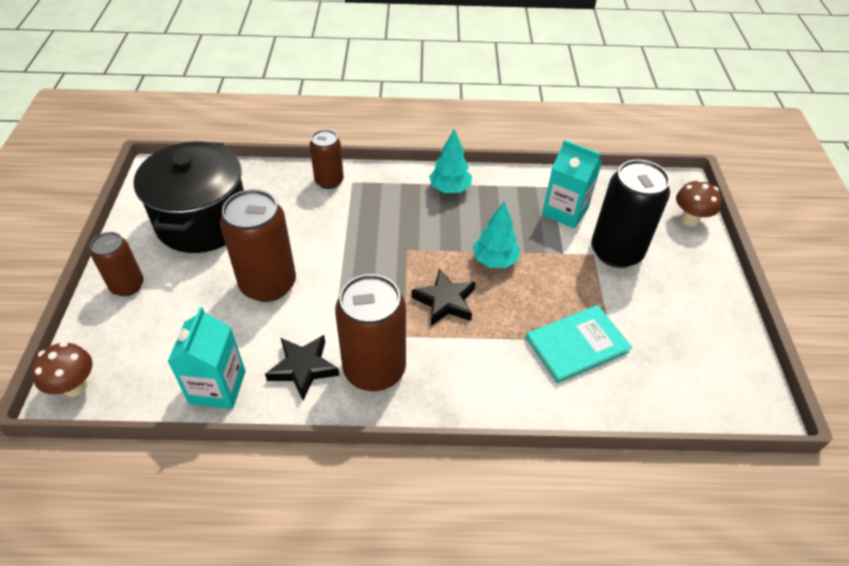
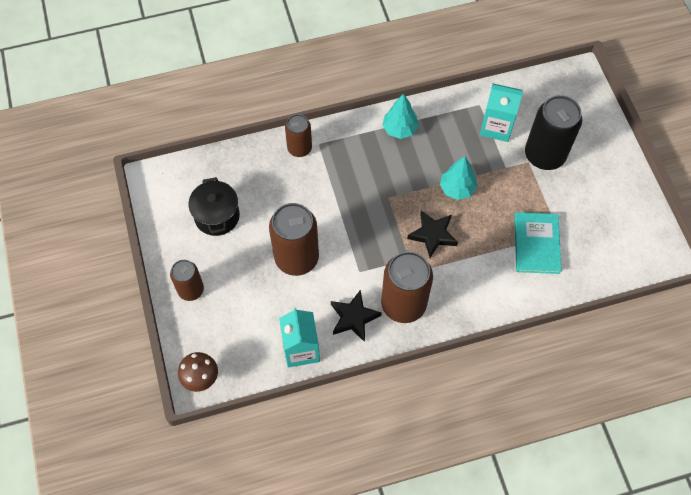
camera: 15 degrees left, 15 degrees up
(203, 221) = (217, 216): black pot -> black pot, size x0.59
(577, 345) = (536, 244): turquoise book -> turquoise book turned 45 degrees counterclockwise
(689, 220) = (592, 108): brown mushroom -> none

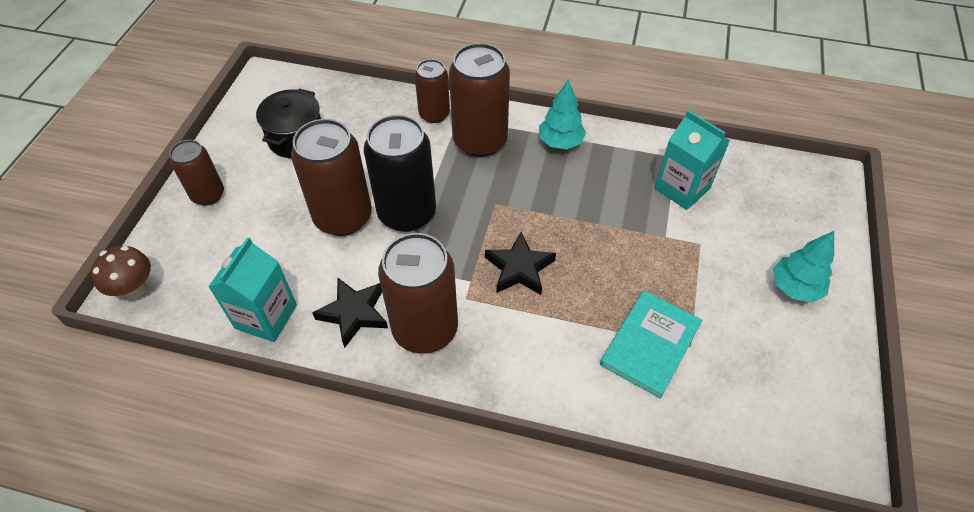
camera: 30 degrees right, 10 degrees down
(346, 154) = (480, 141): none -> brown can
(457, 188) = (586, 232): turquoise tree -> turquoise tree (795, 287)
(544, 155) = (727, 245): black can -> black can (407, 213)

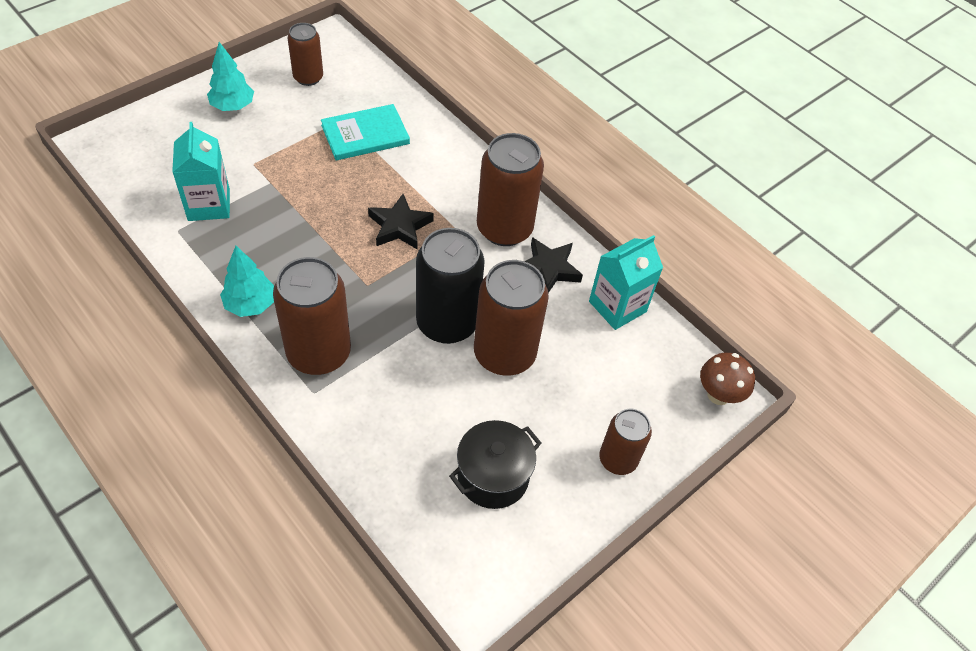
camera: 150 degrees left, 0 degrees up
(434, 114) = (331, 414): brown can -> brown can (308, 77)

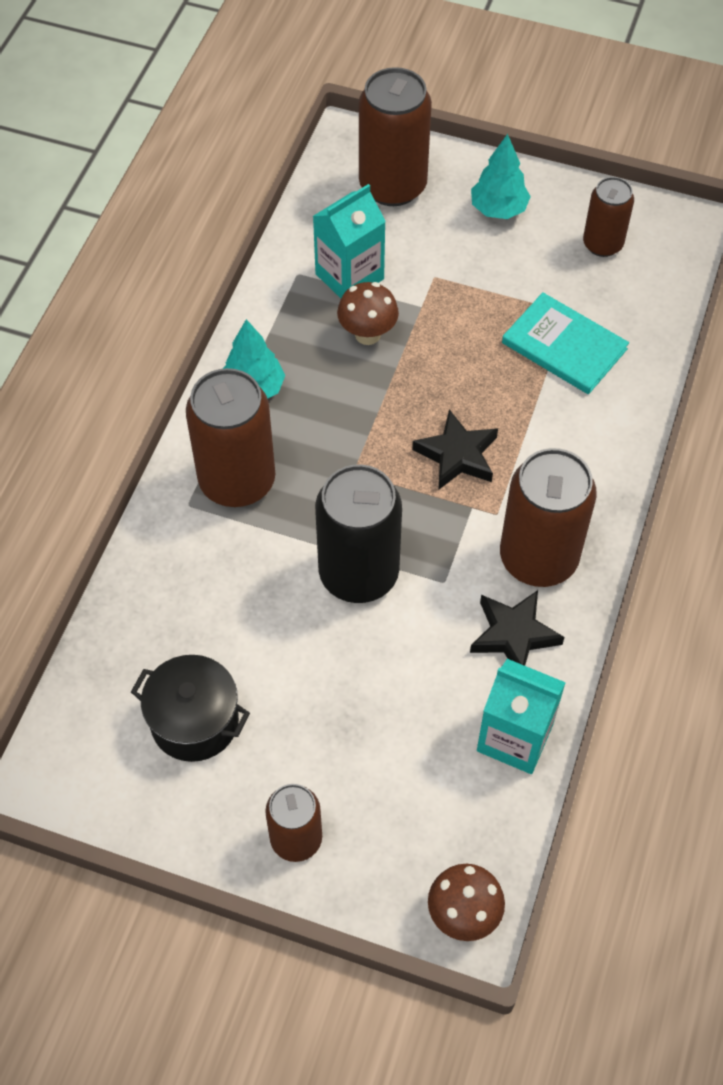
camera: 65 degrees right, 5 degrees up
(265, 220) = (367, 334): none -> brown mushroom
(504, 354) = (358, 652): brown can -> brown can (392, 186)

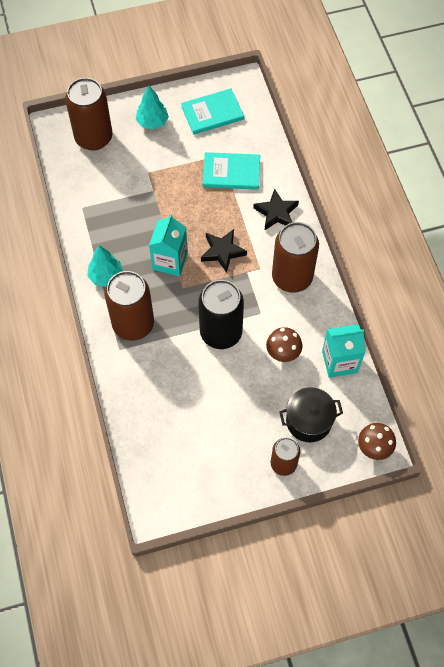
camera: 35 degrees left, 5 degrees up
(195, 722) = (201, 444): black pot -> black pot (308, 421)
(349, 276) = (108, 195): turquoise carton -> turquoise carton (170, 261)
(367, 334) = (138, 218): brown mushroom -> brown mushroom (283, 353)
(513, 635) = (306, 318): black star -> black star (276, 213)
(602, 244) = (212, 113): brown can -> turquoise book

